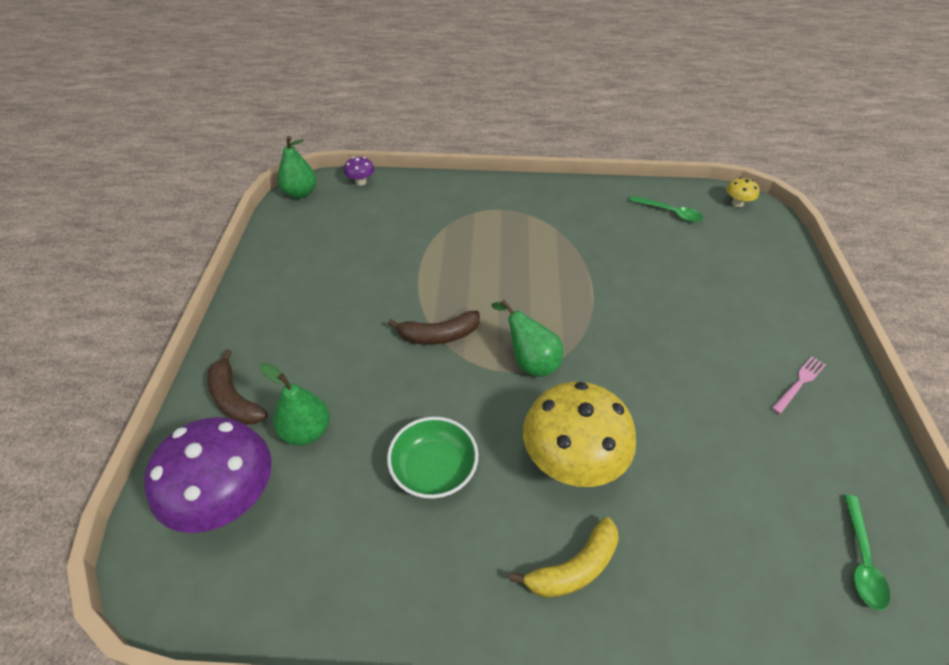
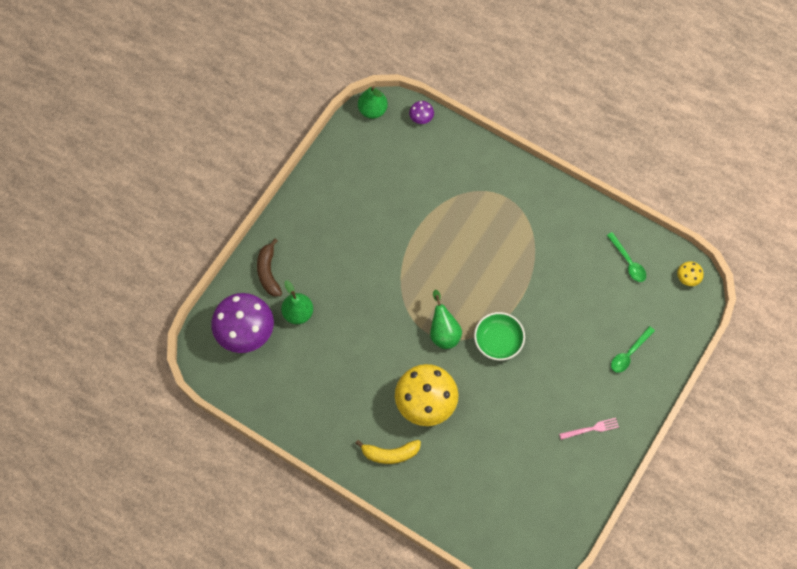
camera: 30 degrees right, 20 degrees up
(434, 469) = (352, 370): green bowl -> green bowl (498, 341)
(439, 335) = (401, 286): brown banana -> none
(861, 560) = (530, 525): green spoon -> green spoon (629, 353)

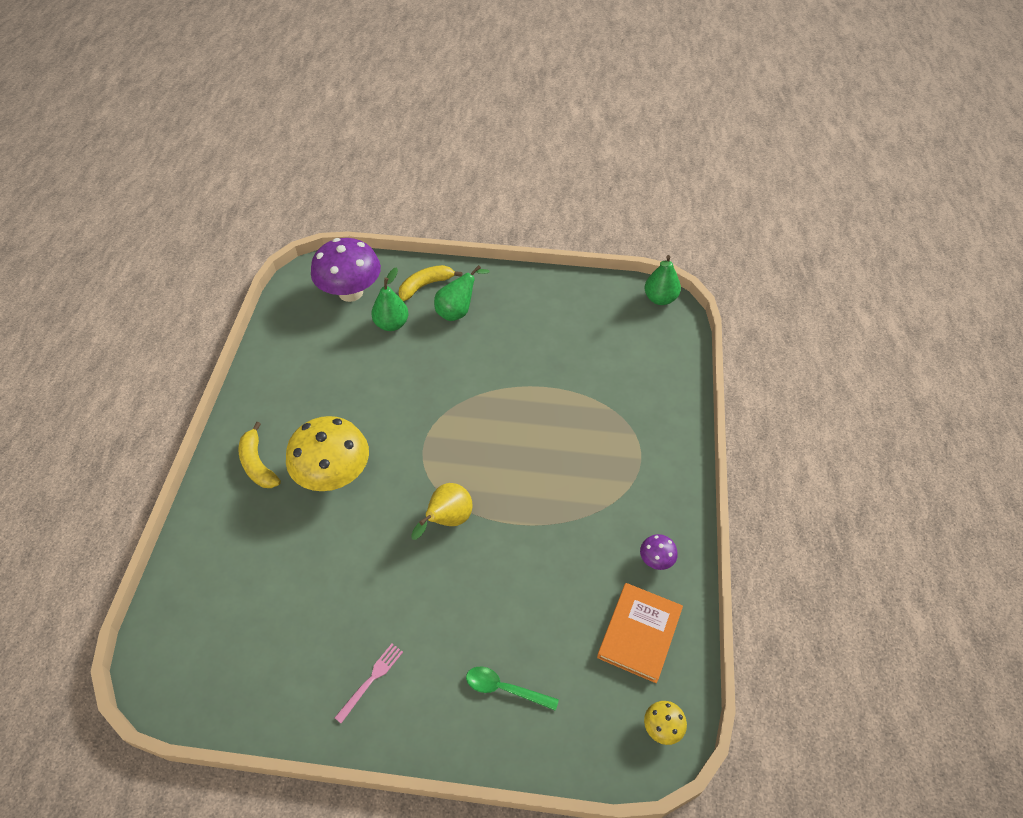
camera: 65 degrees right, 15 degrees down
(268, 272) = (425, 286): brown banana -> yellow banana
(421, 118) = (681, 341): purple mushroom -> purple mushroom (656, 560)
(443, 332) = (431, 459): green pear -> green pear (458, 311)
(498, 341) = (447, 520): green bowl -> yellow pear
(591, 429) = (371, 680): pink fork -> pink fork turned 105 degrees counterclockwise
(628, 262) = (639, 633): green spoon -> orange book

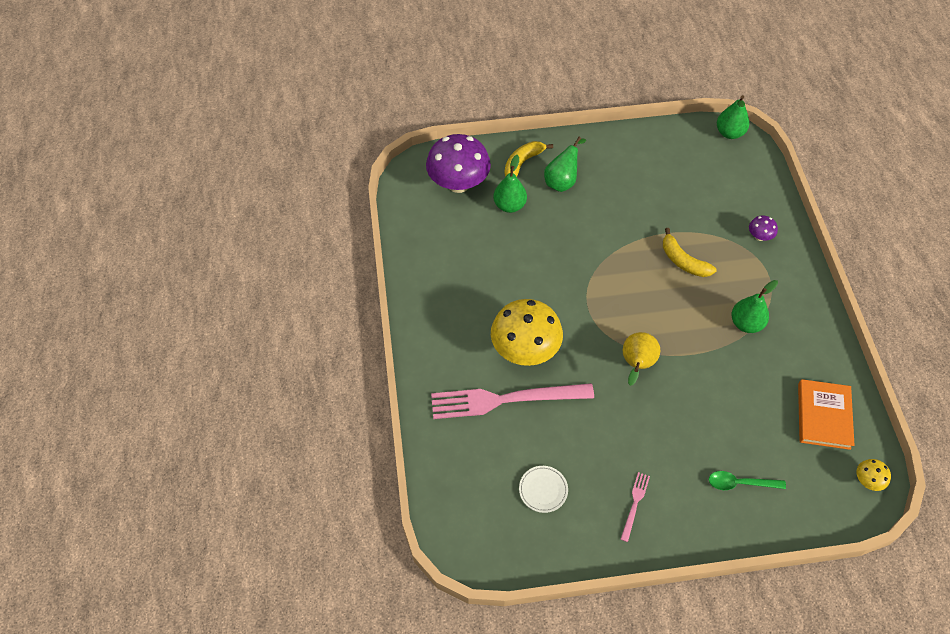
camera: 15 degrees left, 5 degrees up
(258, 464) = (454, 355): yellow banana -> yellow banana (683, 261)
(277, 635) = (543, 490): none -> white plate
(286, 524) = (505, 399): none -> pink fork
(592, 504) = (746, 323): none -> green pear
(656, 560) = (813, 356): purple mushroom -> purple mushroom (759, 236)

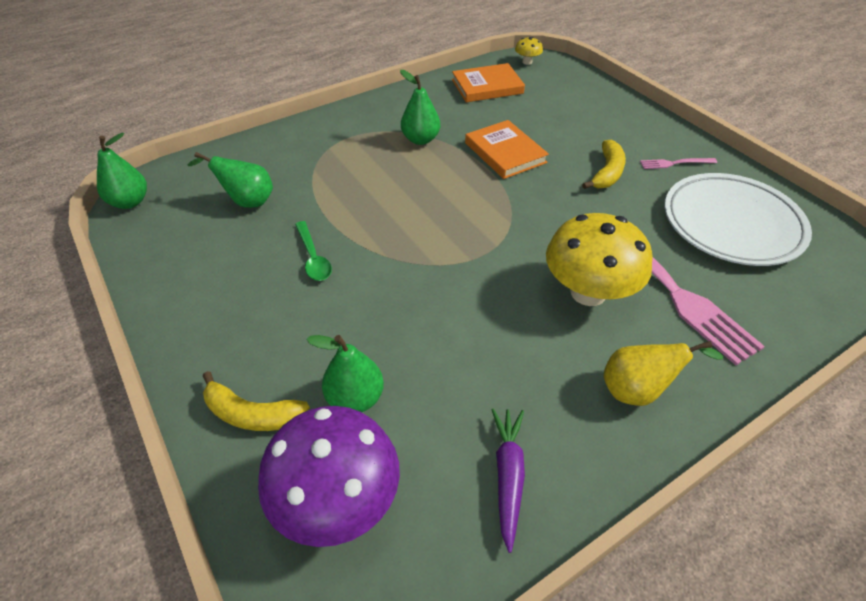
camera: 115 degrees left, 10 degrees down
(432, 250) = (508, 476): none -> purple carrot
(543, 490) = (731, 224): white plate -> white plate, size x2.42
(562, 181) = (276, 346): green pear -> green pear (246, 201)
(636, 364) = (528, 197): yellow pear -> yellow pear (638, 390)
(683, 261) = (364, 195): yellow banana -> yellow banana (607, 173)
(703, 377) = (505, 153): none -> orange book
(740, 483) = (591, 114): green spoon -> green spoon (313, 258)
(759, 236) = (298, 151): purple mushroom -> none

